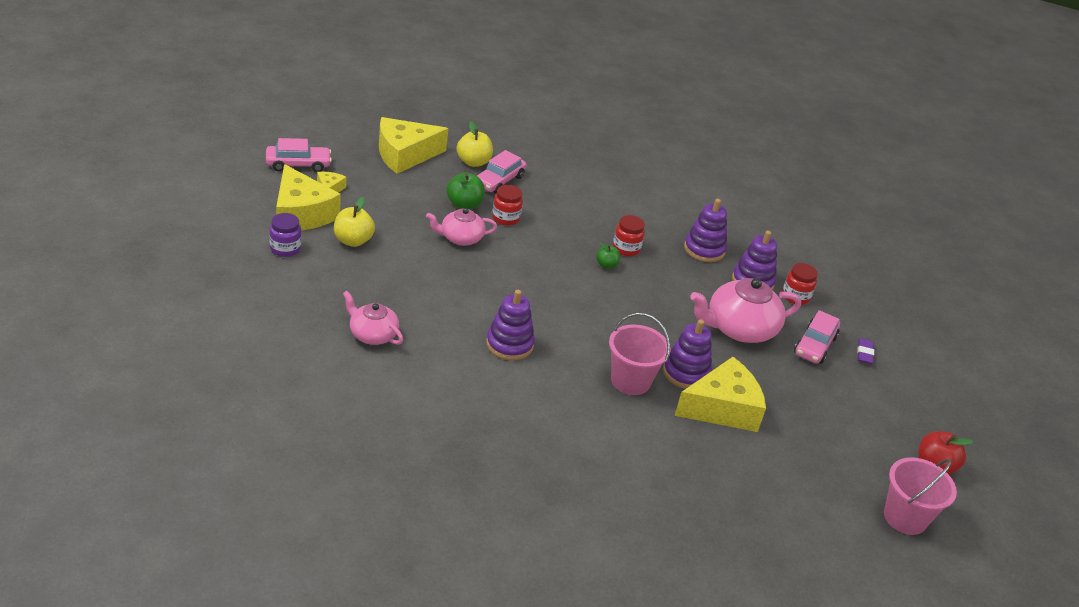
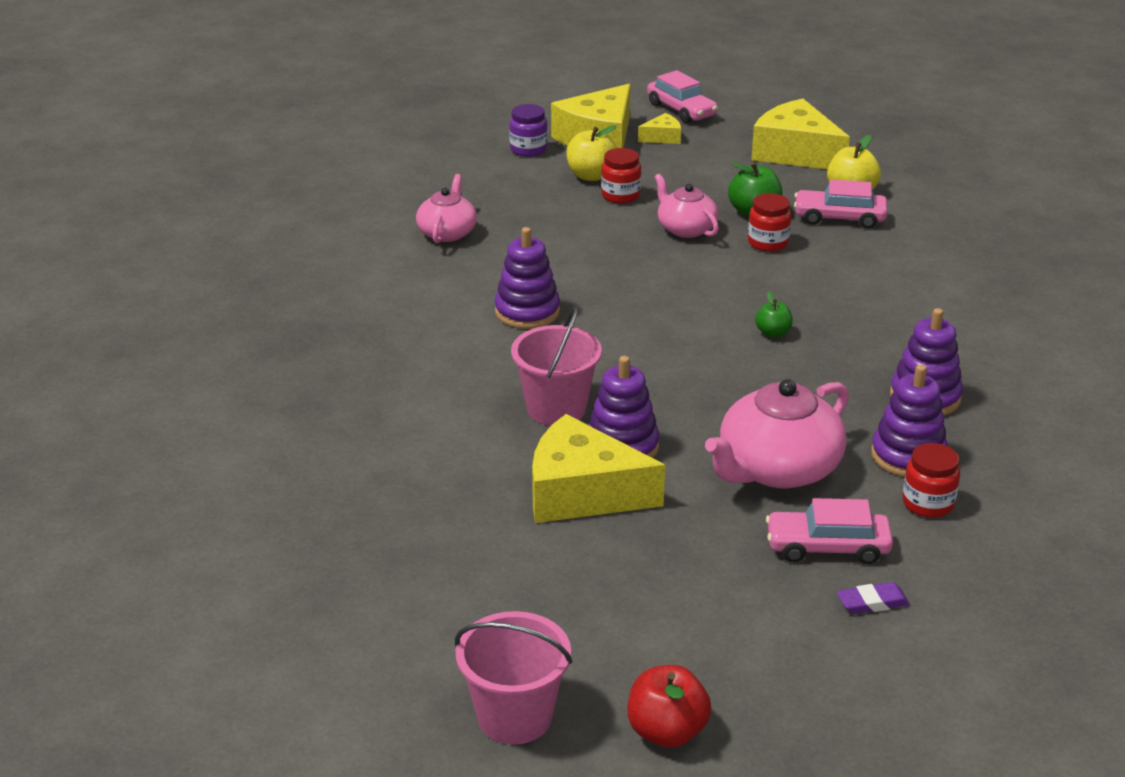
camera: 70 degrees right, 5 degrees down
(626, 248) = (831, 337): red jar -> red jar (620, 195)
(722, 408) = (582, 493): yellow cheese -> yellow cheese turned 150 degrees clockwise
(739, 328) = (777, 469): pink teapot -> pink teapot turned 90 degrees counterclockwise

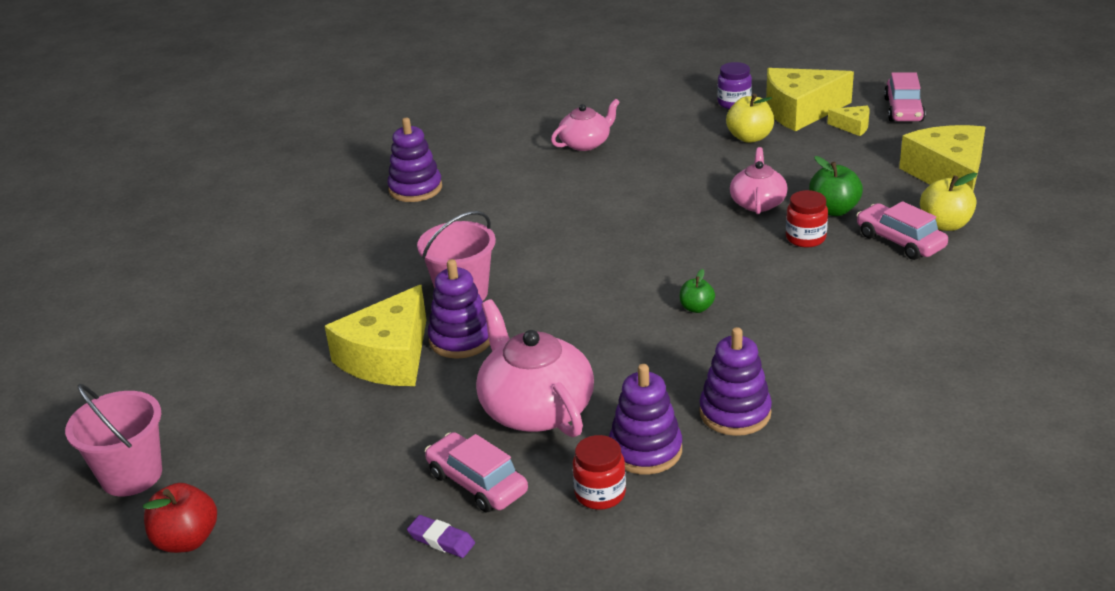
camera: 45 degrees right, 0 degrees up
(527, 312) = (550, 219): purple stacking toy -> purple stacking toy (415, 189)
(582, 493) = (388, 357): yellow cheese -> yellow cheese turned 120 degrees counterclockwise
(620, 195) = (748, 160): red jar -> none
(777, 469) = (535, 408): pink teapot -> pink teapot turned 60 degrees clockwise

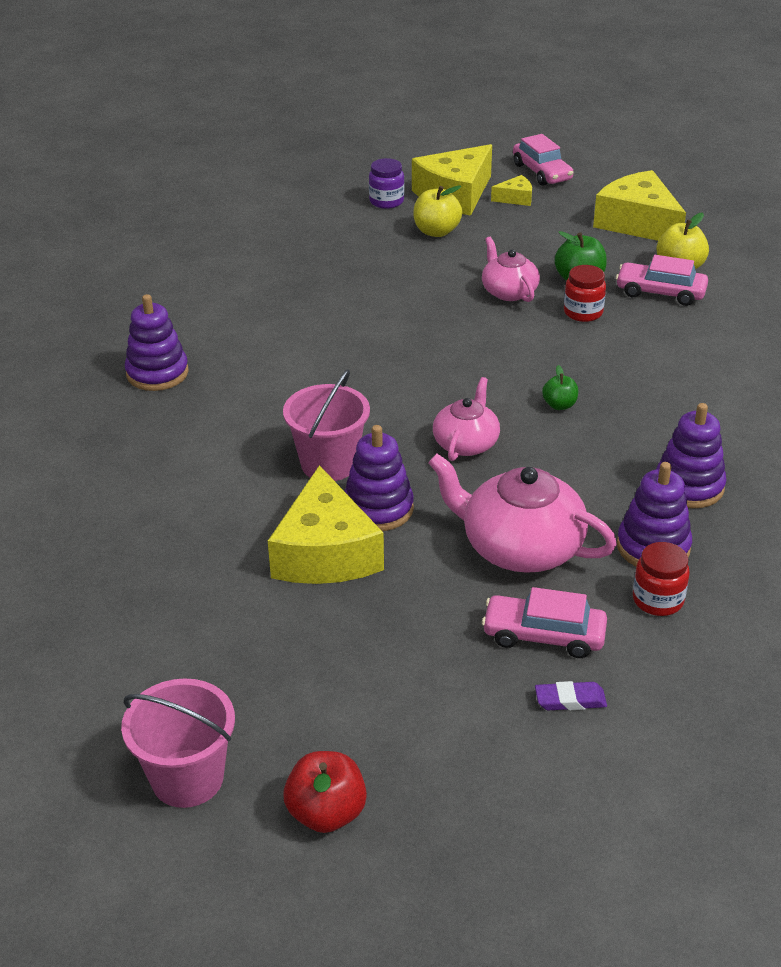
camera: 35 degrees left, 5 degrees up
(585, 143) = (286, 278): pink teapot -> pink teapot (466, 443)

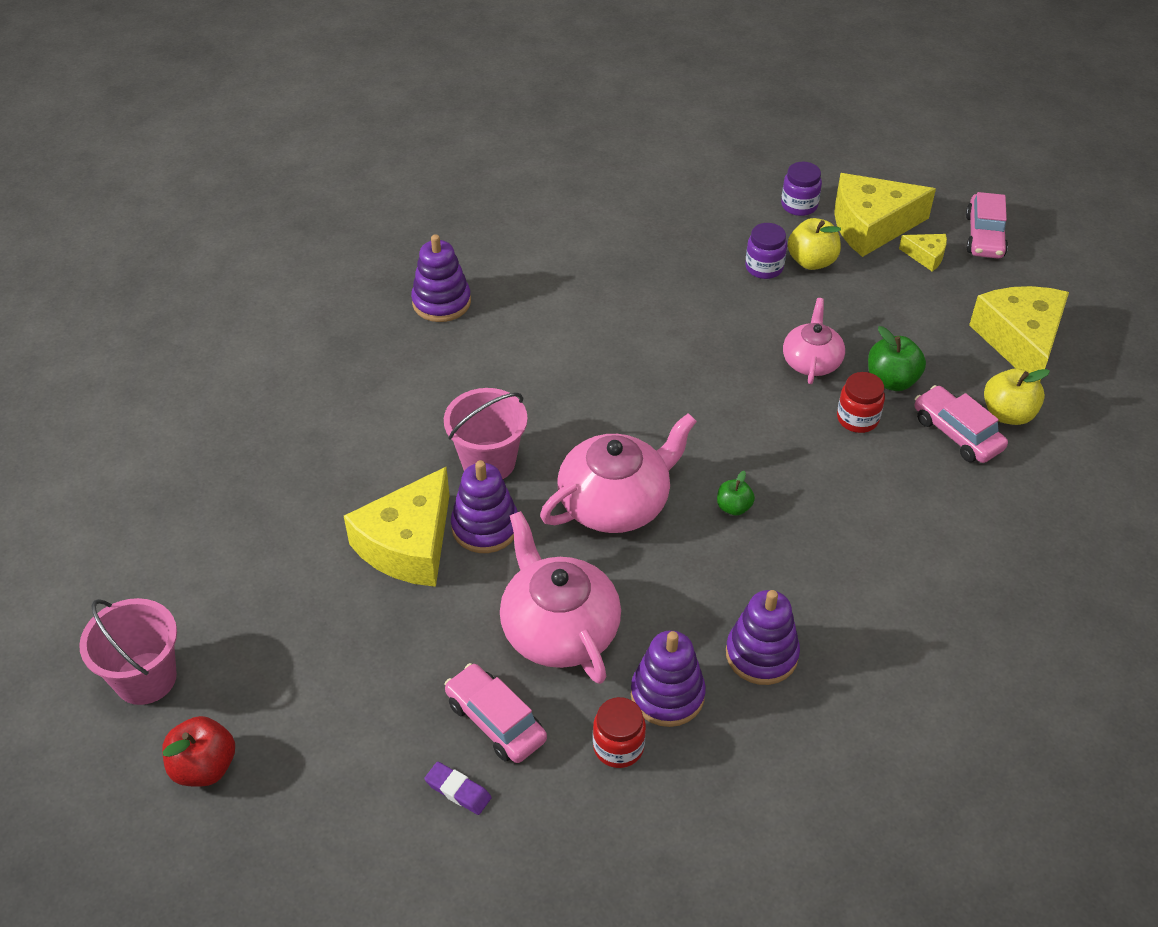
camera: 35 degrees right, 10 degrees up
(405, 248) = (764, 267): none -> purple jar
(466, 443) = (615, 502): pink teapot -> pink teapot, size x1.66

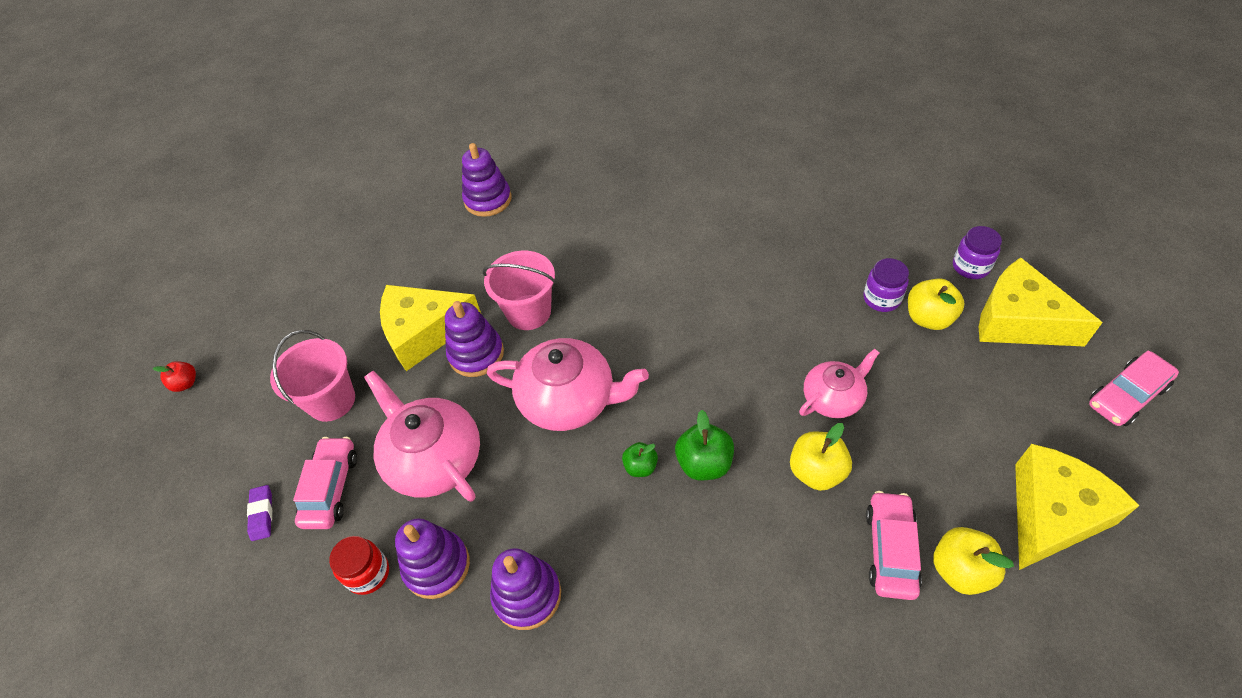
camera: 50 degrees right, 5 degrees up
(145, 678) = (225, 310): pink bucket -> pink bucket (331, 401)
(204, 767) = (185, 383): red apple -> red apple, size x0.61
(441, 302) = (626, 186): purple stacking toy -> purple stacking toy (488, 200)
(559, 629) = (433, 459): pink teapot -> pink teapot turned 60 degrees counterclockwise
(857, 419) = (816, 471): red jar -> yellow apple
(891, 380) = (883, 461): green apple -> green apple (704, 463)
(926, 256) = (1043, 377): yellow cheese -> none

